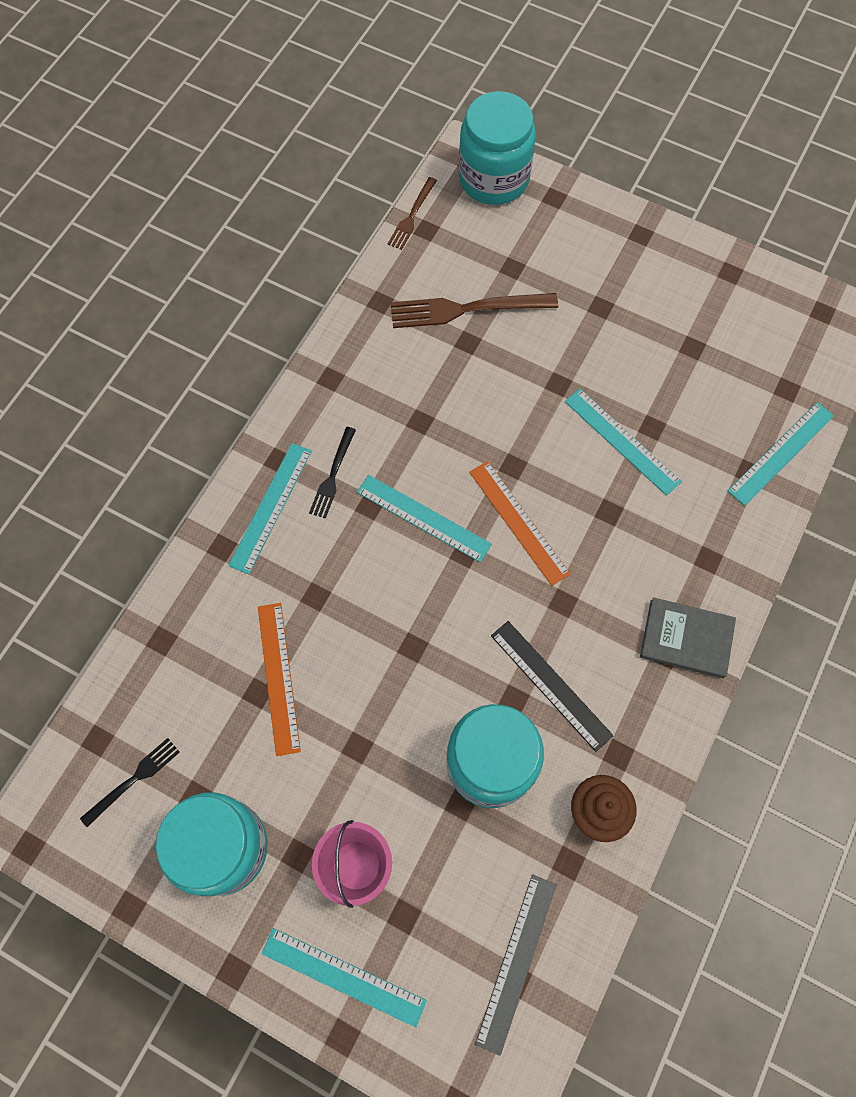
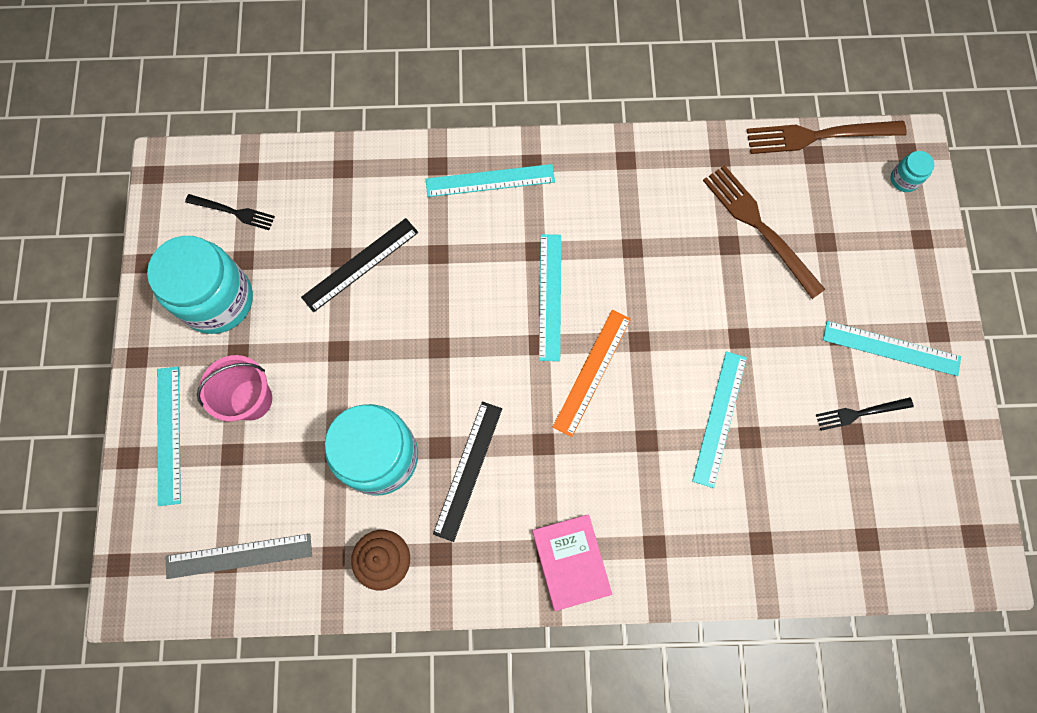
camera: 60 degrees right, 5 degrees up
(278, 677) = (360, 264): orange ruler -> black ruler
(332, 476) = (543, 209): black fork -> black fork (860, 413)
(412, 216) = (818, 136): brown fork -> brown fork, size x1.77
(493, 178) = (904, 179): turquoise jar -> turquoise jar, size x0.42
(686, 639) = (571, 562): grey book -> pink book
(781, 453) = (798, 563): turquoise ruler -> turquoise ruler (891, 348)

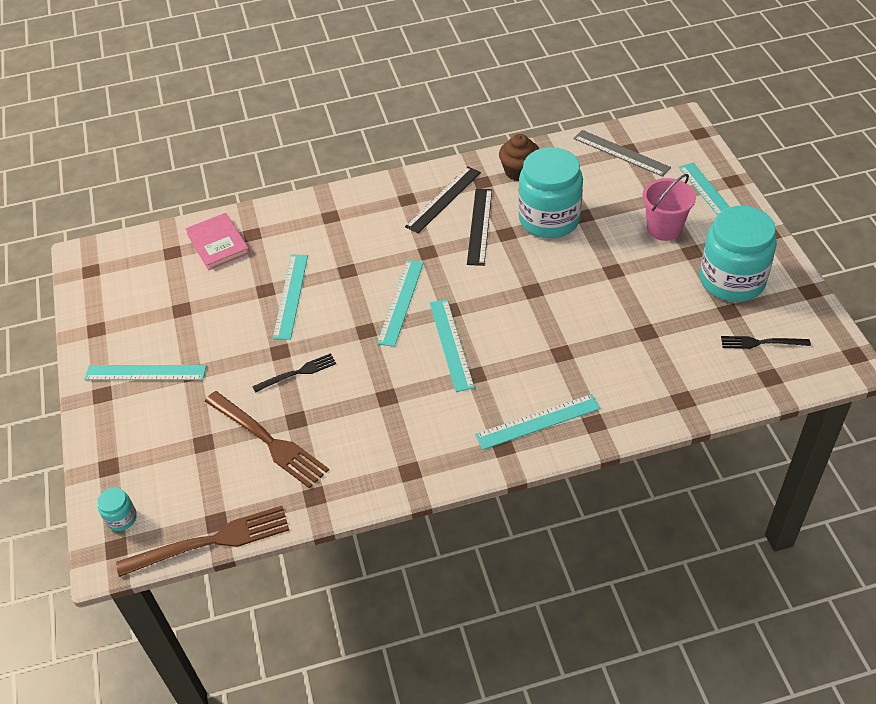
camera: 170 degrees right, 25 degrees down
(239, 556) = (621, 153): grey ruler -> grey ruler turned 60 degrees clockwise
(360, 264) = (626, 330): black ruler -> black ruler (443, 199)
(571, 562) = (388, 197): pink book -> pink book (218, 243)
(592, 372) = (401, 302): orange ruler -> turquoise ruler
(860, 413) = (175, 323): black fork -> black fork (298, 373)

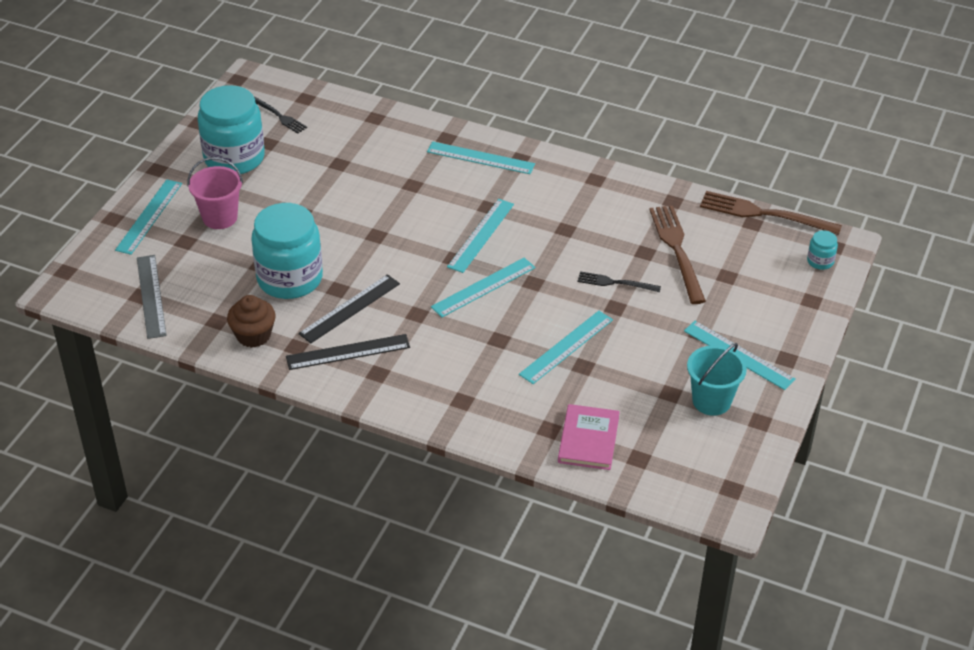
camera: 145 degrees left, 5 degrees down
(144, 322) = (711, 401): none -> turquoise bucket

